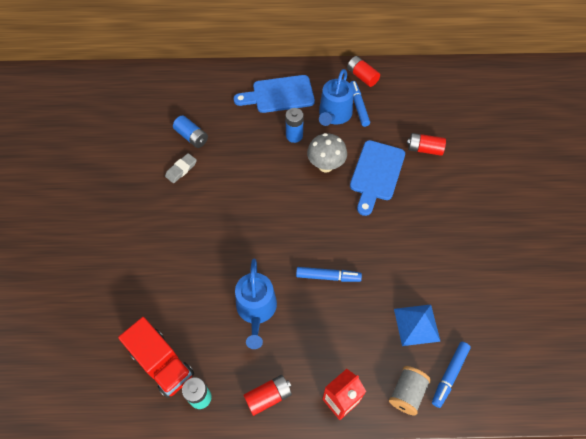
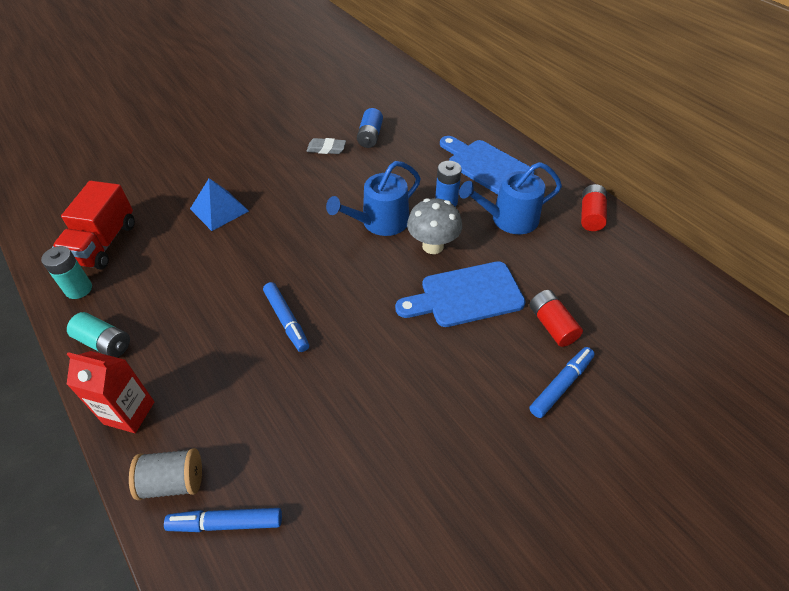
camera: 55 degrees right, 10 degrees down
(256, 309) = (204, 281): blue watering can -> blue watering can (380, 222)
(268, 396) = (104, 342): red battery -> turquoise battery
(358, 106) = (545, 233): blue marker -> blue marker (561, 385)
(416, 324) = (280, 445): blue pyramid -> blue pyramid (219, 210)

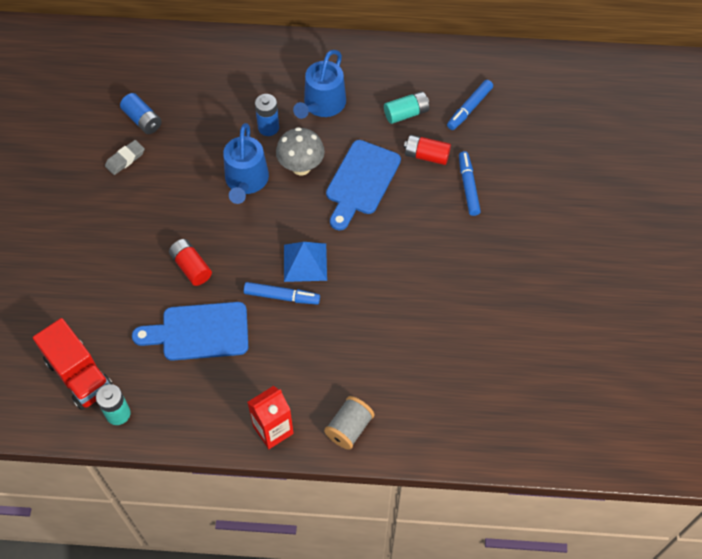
camera: 50 degrees left, 10 degrees up
(104, 342) = (193, 419): turquoise battery -> turquoise battery (406, 113)
(219, 210) = (122, 275): blue pyramid -> blue pyramid (305, 262)
(226, 523) = (401, 413): blue marker -> blue marker (469, 108)
(486, 166) = (258, 74): blue cutting board -> blue cutting board (199, 332)
(590, 215) = (366, 58): red battery -> red battery (191, 267)

